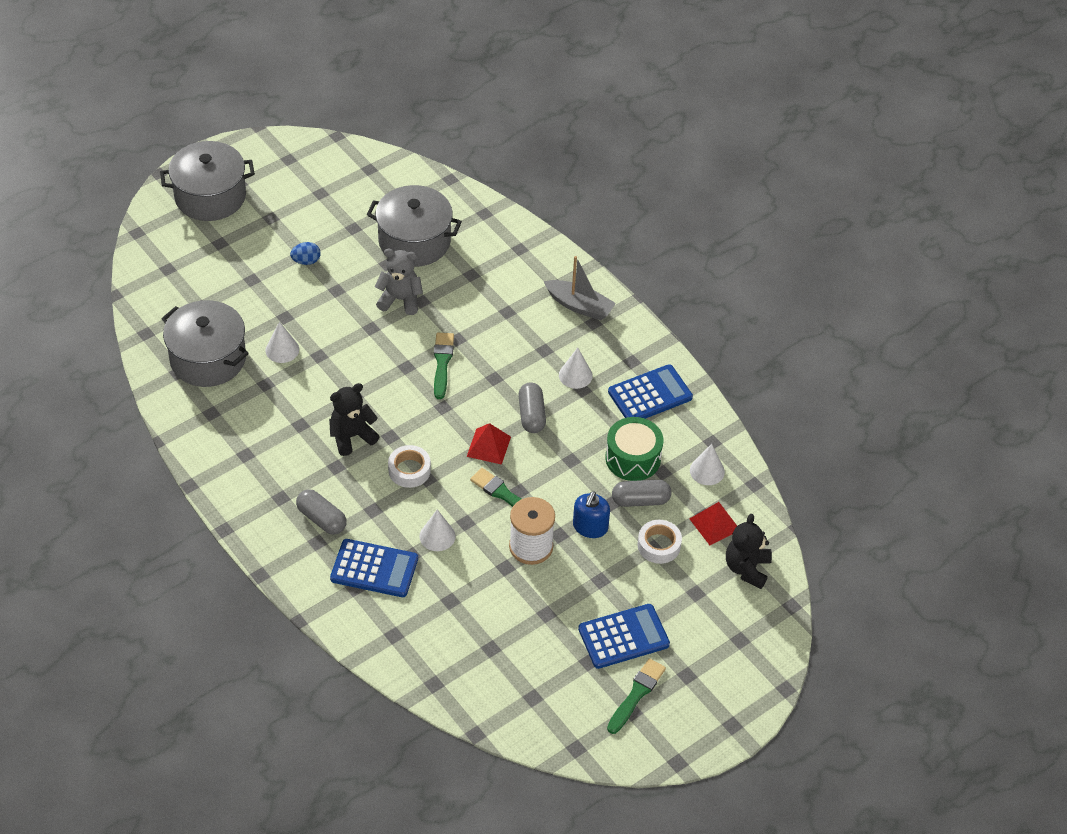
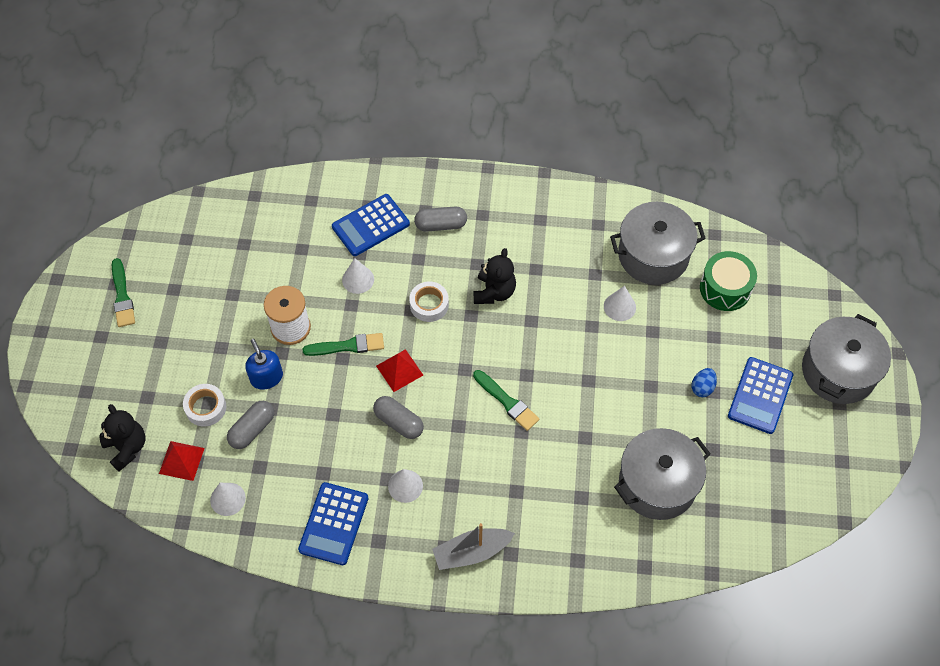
camera: 135 degrees right, 10 degrees up
(400, 300) = (600, 423): grey teddy bear -> none
(623, 637) = (167, 324): blue calculator -> blue calculator (760, 395)
(633, 458) = (291, 457): green drum -> green drum (725, 288)

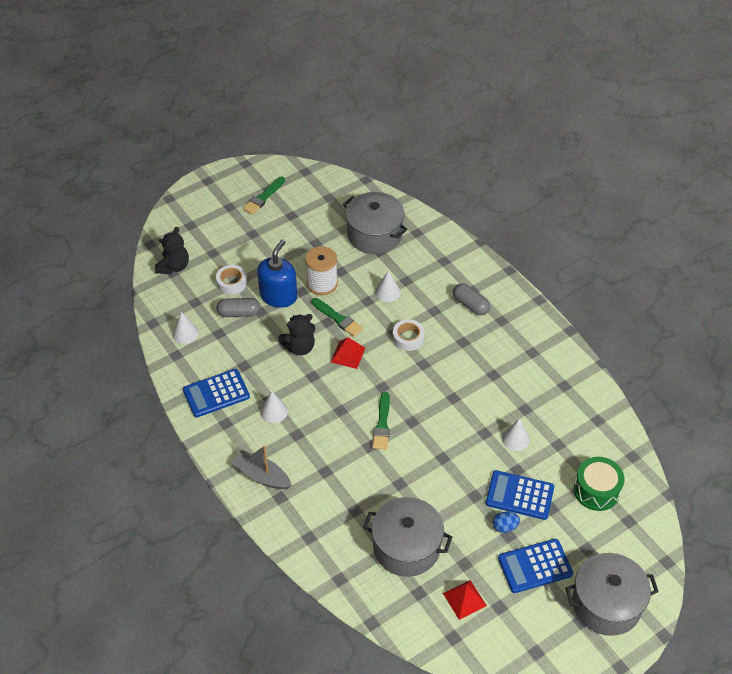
camera: 50 degrees right, 10 degrees down
(181, 460) = (189, 296): red pyramid -> red pyramid (464, 599)
(266, 377) = (278, 296): blue soap dispenser -> blue soap dispenser, size x1.51
(370, 225) = (431, 272): blue calculator -> blue calculator (519, 495)
(399, 422) = (313, 378): grey capsule -> none
(494, 292) = (453, 364): black teddy bear -> black teddy bear (299, 347)
(653, 255) = (575, 431): grey pot -> grey pot (374, 234)

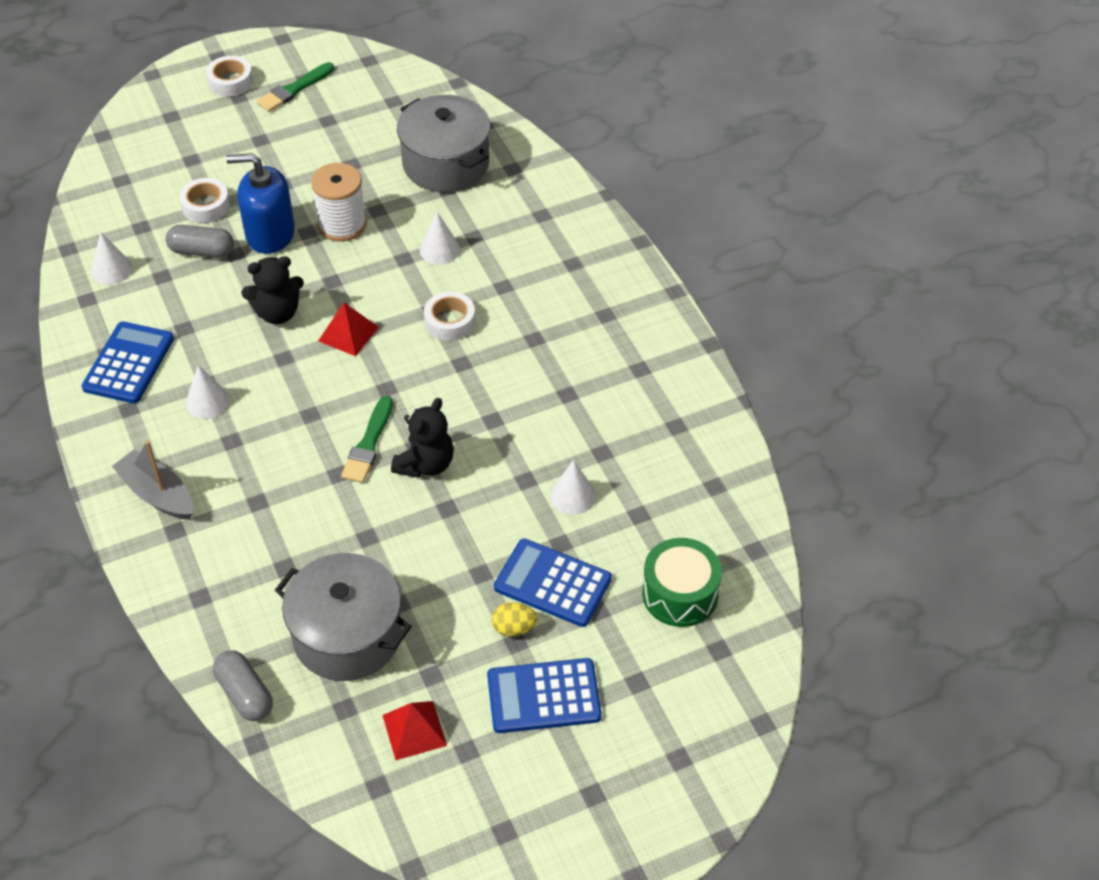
camera: 10 degrees right, 0 degrees up
(174, 267) = (127, 172): black teddy bear -> black teddy bear (426, 464)
(216, 393) = (128, 363): blue calculator -> blue calculator turned 120 degrees clockwise
(221, 197) = (230, 81): none -> white tape
(278, 296) = (270, 234): blue soap dispenser -> blue soap dispenser turned 120 degrees counterclockwise
(338, 318) = (350, 279): green brush -> none
(470, 305) = (563, 285): grey capsule -> grey capsule (245, 694)
(505, 527) = (514, 628): blue egg -> yellow egg
(606, 604) = (642, 774): grey pot -> none

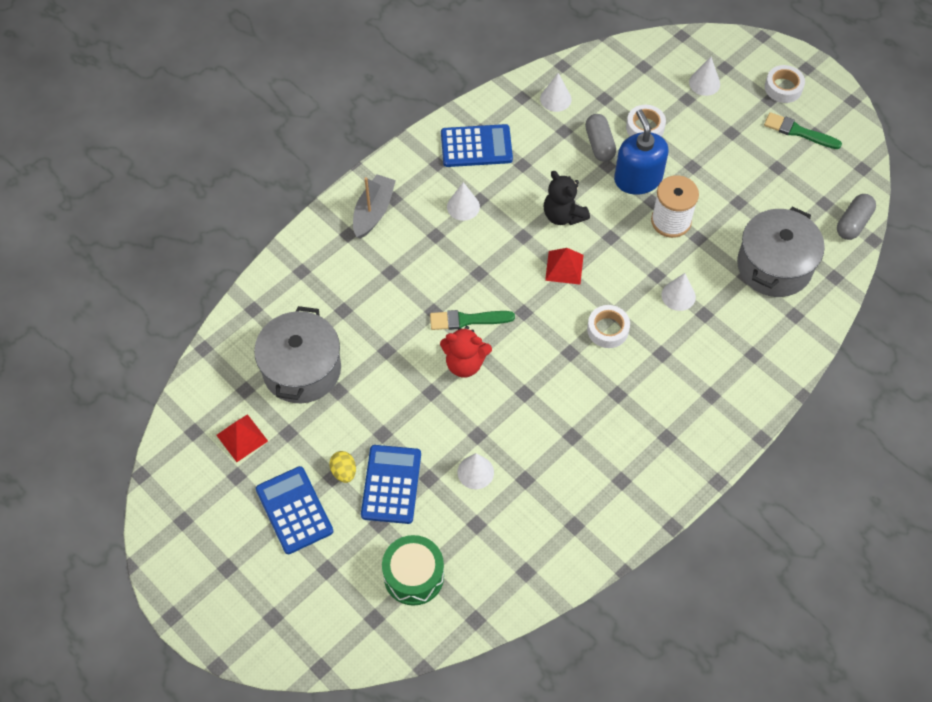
camera: 70 degrees right, 10 degrees up
(180, 139) = (704, 83): none -> white cone
(245, 694) = (237, 327): grey capsule -> grey capsule (853, 223)
(426, 464) = (464, 363): black teddy bear -> red teddy bear

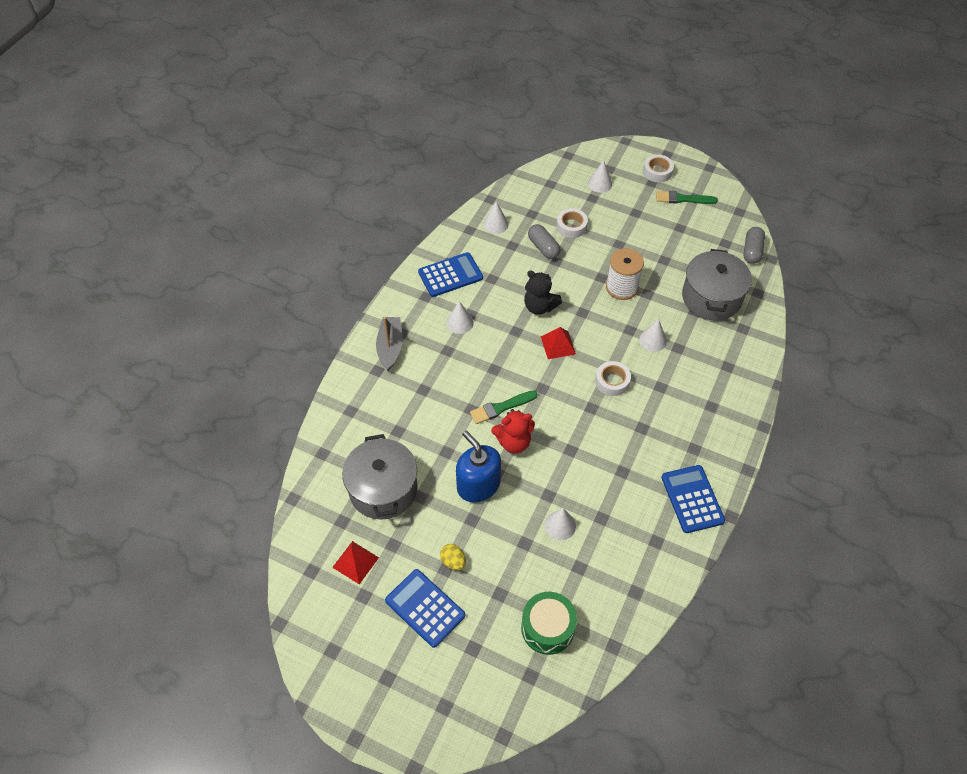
camera: 20 degrees left, 5 degrees down
(391, 484) = (496, 558): blue calculator -> blue calculator (692, 499)
(638, 179) = (583, 264): blue soap dispenser -> blue soap dispenser (478, 485)

